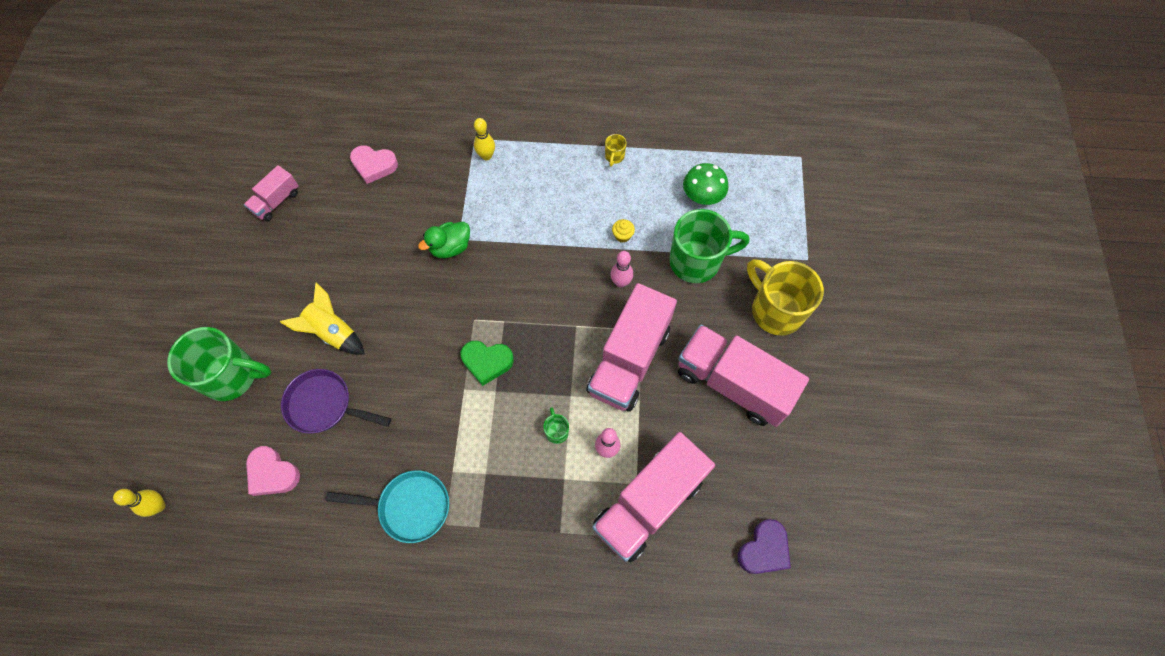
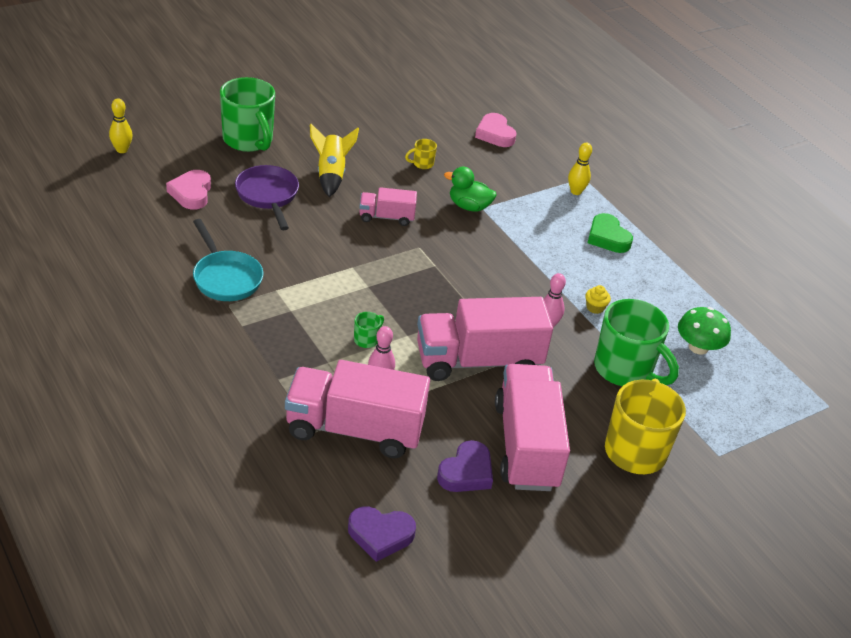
camera: 50 degrees right, 25 degrees down
(276, 201) = (409, 99): pink truck -> pink truck (386, 217)
(487, 362) = (389, 270): green heart -> green heart (607, 237)
(614, 157) = (668, 270): yellow mug -> yellow mug (422, 164)
(736, 445) = (466, 472): none -> purple heart

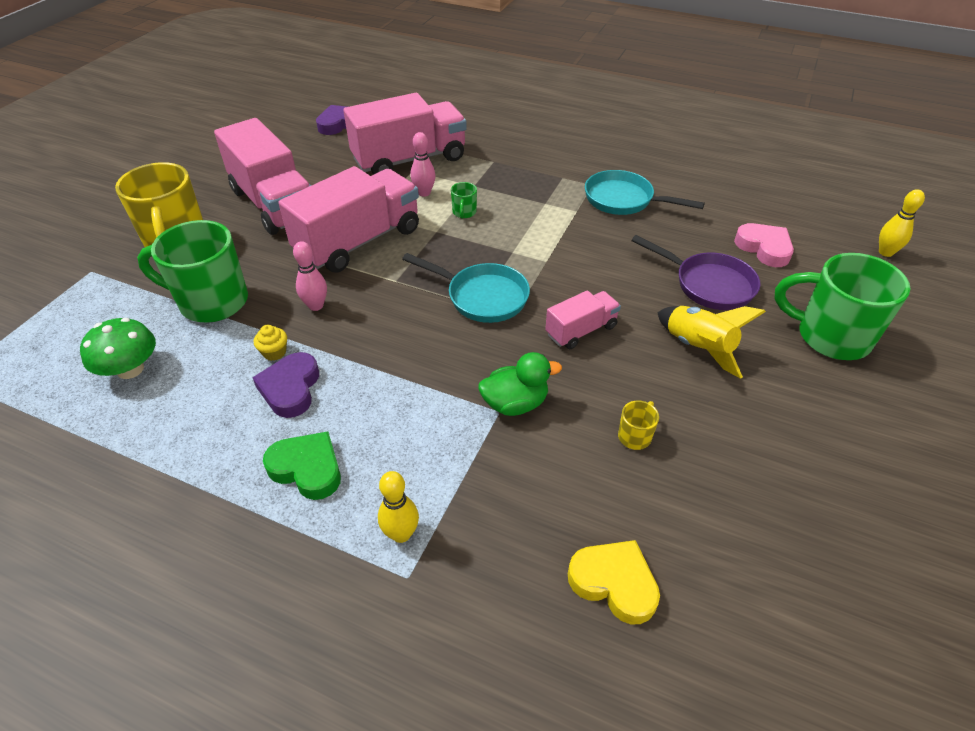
camera: 150 degrees right, 5 degrees up
(425, 268) = (482, 297): none -> turquoise pan
(466, 472) = (309, 171): purple heart -> purple heart (290, 388)
(495, 134) = (614, 583): pink heart -> yellow heart

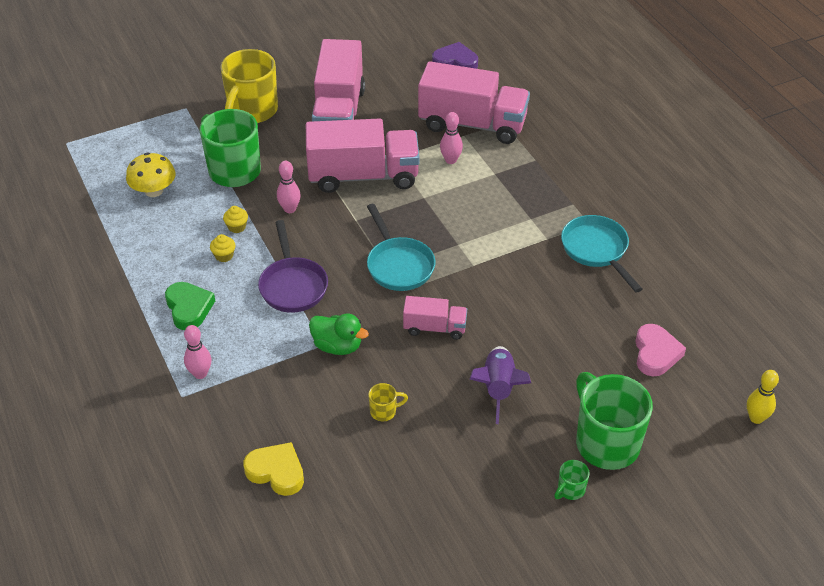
camera: 40 degrees right, 0 degrees up
(130, 369) = (154, 191): green mushroom -> yellow mushroom
(290, 388) = (224, 256): purple heart -> yellow cupcake
(401, 534) = (200, 374): yellow bowling pin -> pink bowling pin
(464, 213) = (461, 193): green mug -> green mug (570, 490)
(614, 583) = (276, 472): yellow heart -> yellow heart turned 45 degrees counterclockwise
(698, 348) = (498, 388): yellow rocket -> purple rocket
(708, 284) = (569, 353): purple pan -> purple pan (292, 285)

